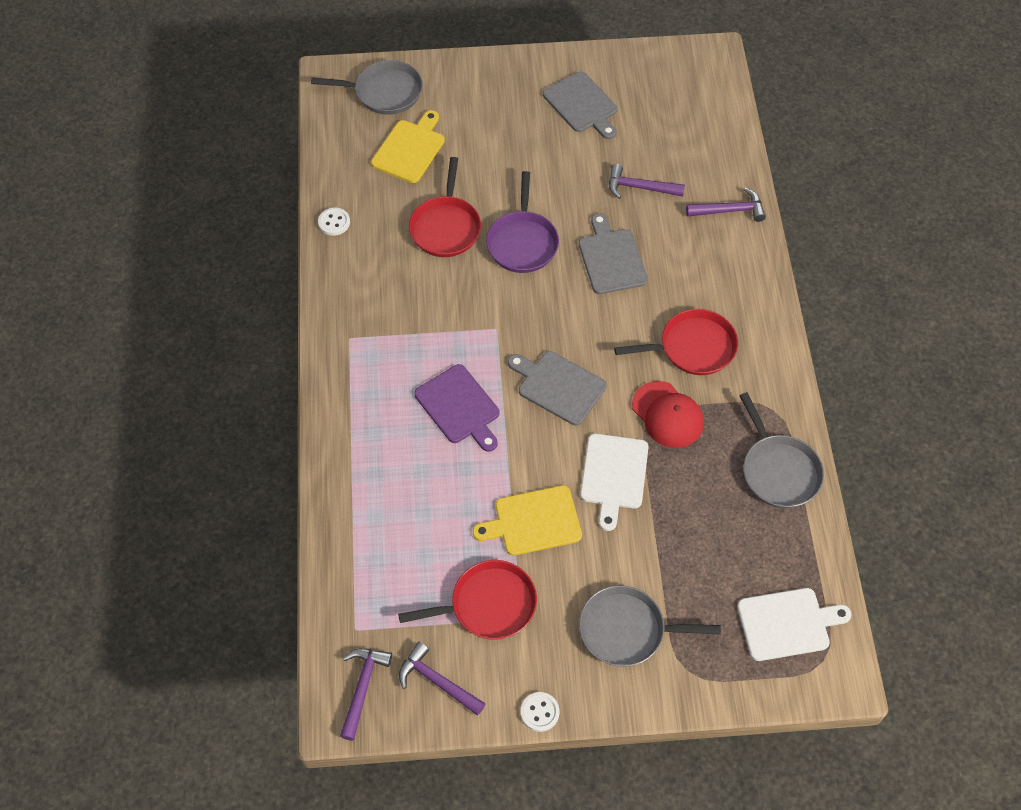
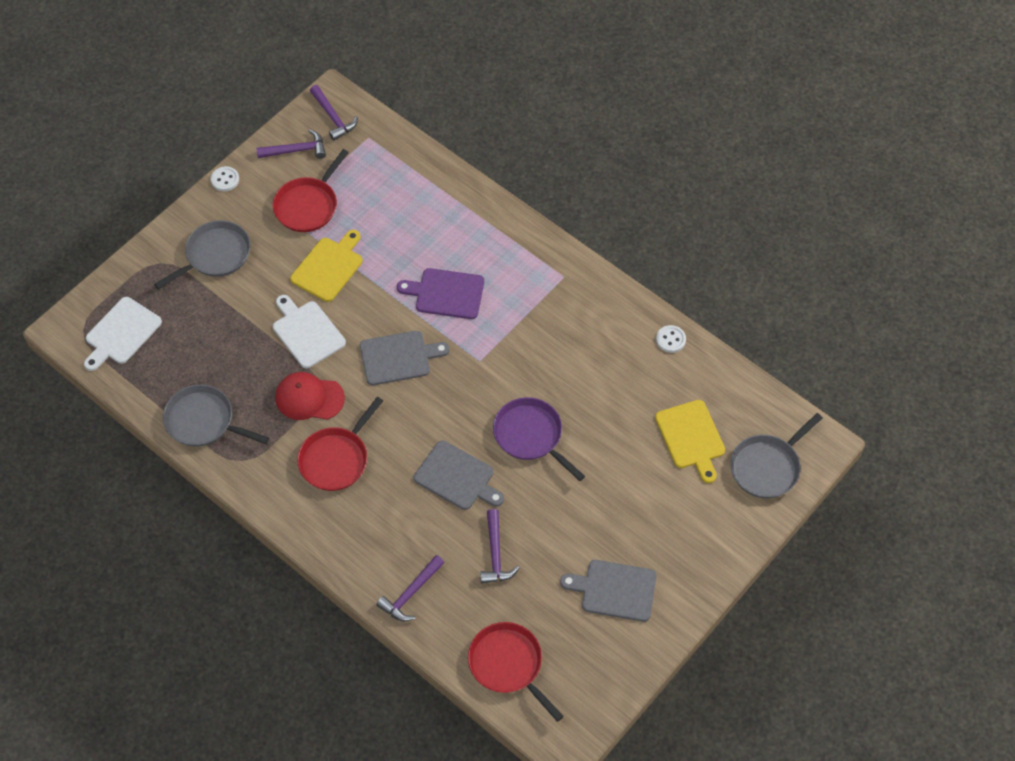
camera: 135 degrees right, 0 degrees up
(446, 227) = (594, 401): red pan -> red pan (508, 664)
(640, 187) = (495, 554): purple hammer -> purple hammer turned 120 degrees clockwise

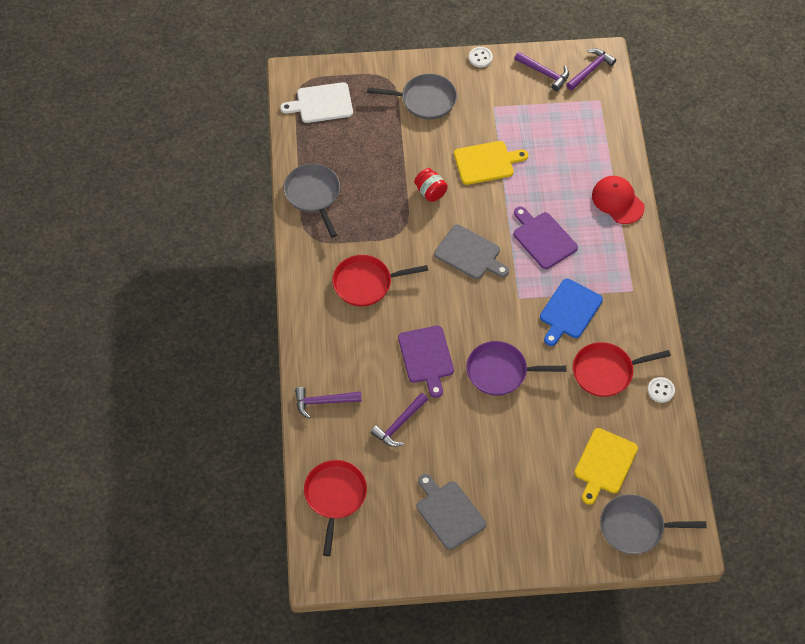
camera: 45 degrees right, 0 degrees up
(307, 332) = (430, 192): white cutting board -> red jar
(308, 206) = (514, 114): red pan -> red pan (606, 372)
(309, 398) = (389, 233): red cap -> red cap (617, 201)
(333, 117) = (590, 70): purple hammer -> purple hammer turned 150 degrees counterclockwise
(457, 477) = (426, 357): grey cutting board -> purple cutting board
(530, 435) = (500, 372): purple pan -> purple pan turned 90 degrees counterclockwise
(532, 336) = (569, 311): none -> blue cutting board

